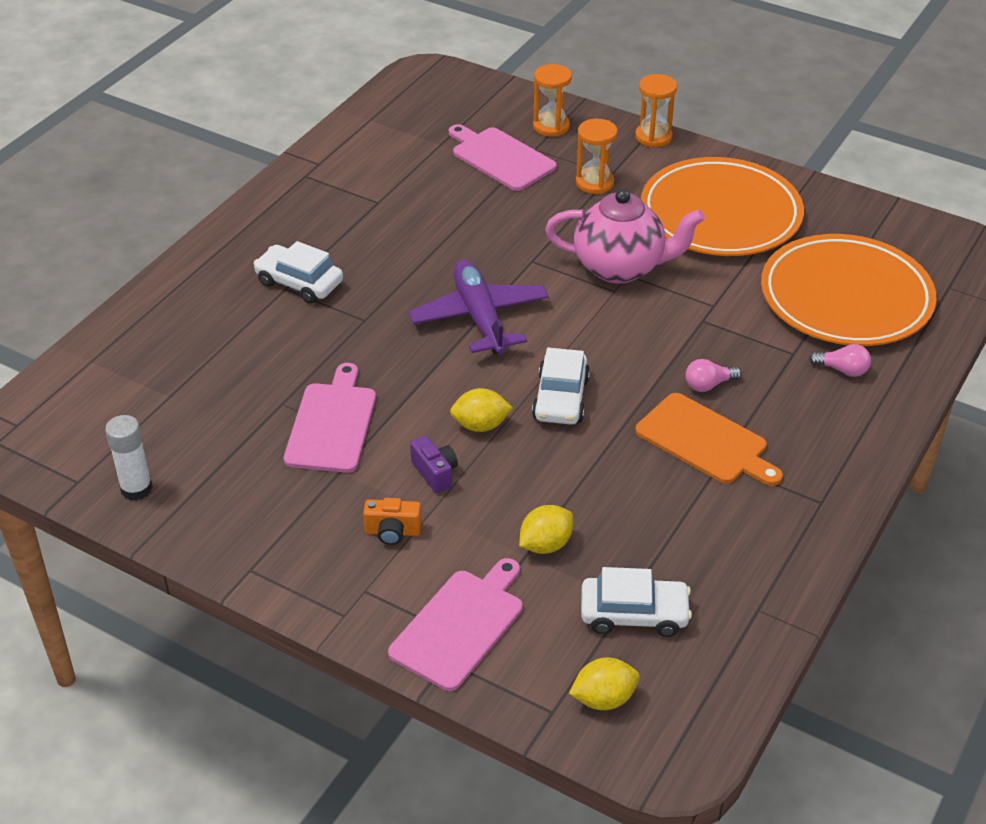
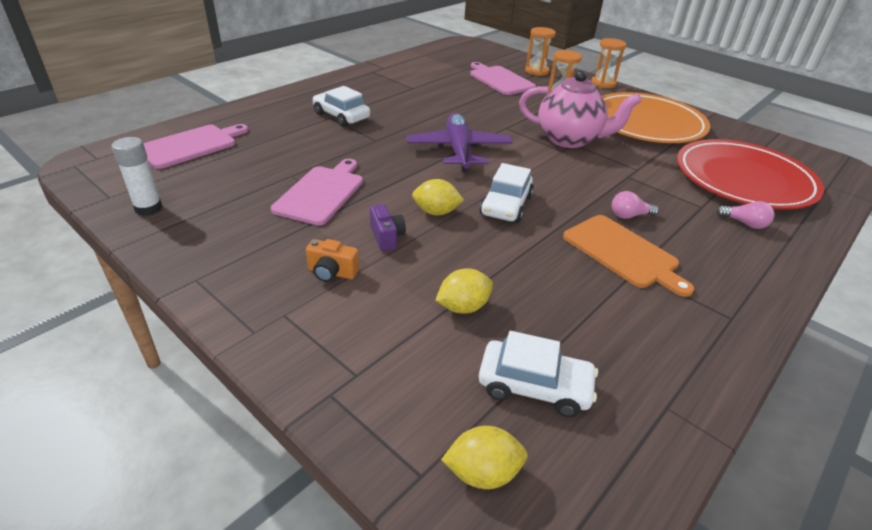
camera: 10 degrees right, 5 degrees down
(460, 625) = (358, 363): pink cutting board -> pink cutting board (191, 145)
(846, 297) = (743, 179): orange plate -> red plate

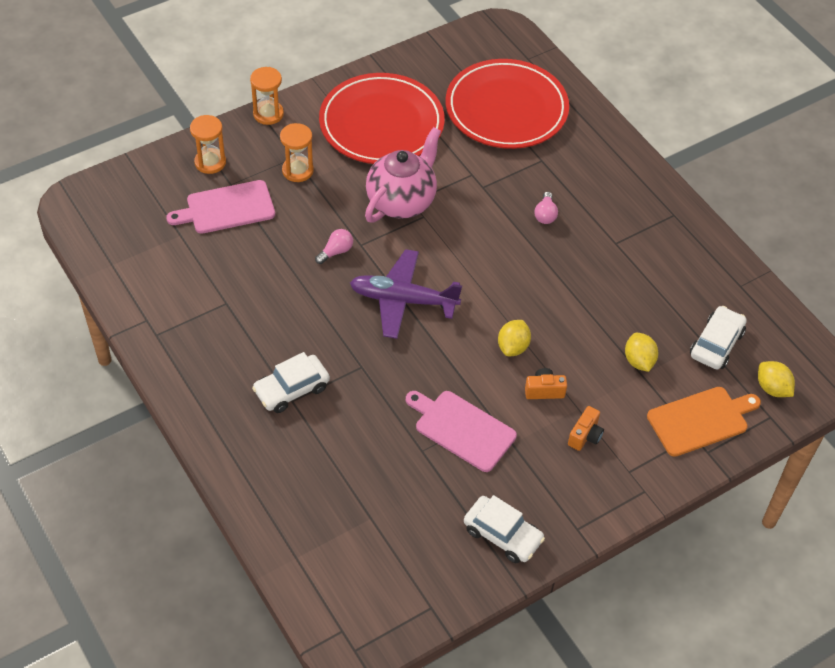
camera: 75 degrees left, 15 degrees up
(148, 208) = (461, 571): white glue stick -> none
(191, 145) = (333, 541): pink cutting board -> none
(387, 237) = (544, 390): purple camera -> orange camera
(482, 473) = (772, 388): yellow lemon -> yellow lemon turned 45 degrees counterclockwise
(506, 205) = (512, 294): white car -> white car (502, 535)
(623, 253) = (594, 241): orange cutting board -> orange cutting board (701, 420)
(646, 123) = (381, 124): orange plate -> red plate
(744, 223) = (570, 146): pink light bulb -> pink light bulb (336, 252)

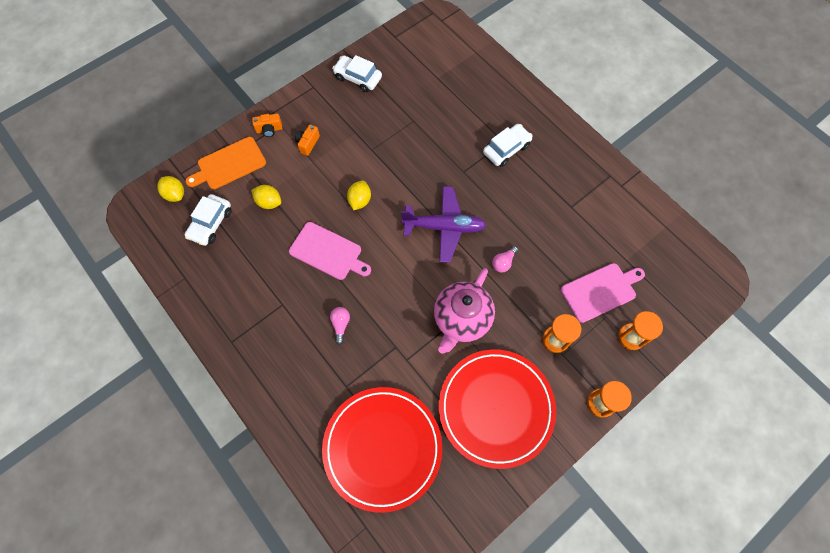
camera: 175 degrees right, 15 degrees up
(462, 429) = (389, 137): pink cutting board -> pink cutting board (328, 252)
(544, 390) = (336, 171): orange camera -> orange camera (269, 130)
(639, 361) = (269, 202): yellow lemon -> yellow lemon turned 45 degrees counterclockwise

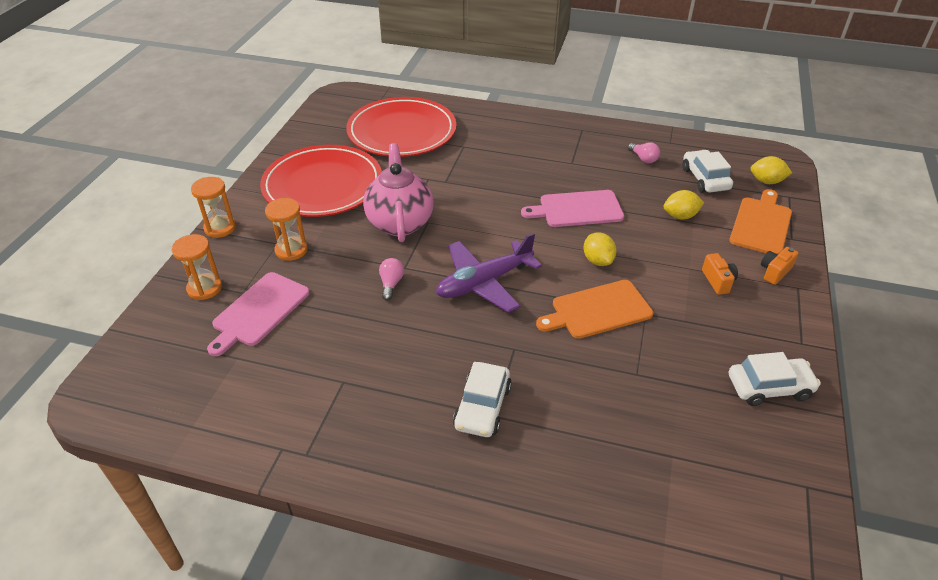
camera: 145 degrees right, 25 degrees down
(340, 325) = (508, 173): pink light bulb -> pink light bulb (643, 158)
(395, 167) = (598, 310): none -> orange cutting board

